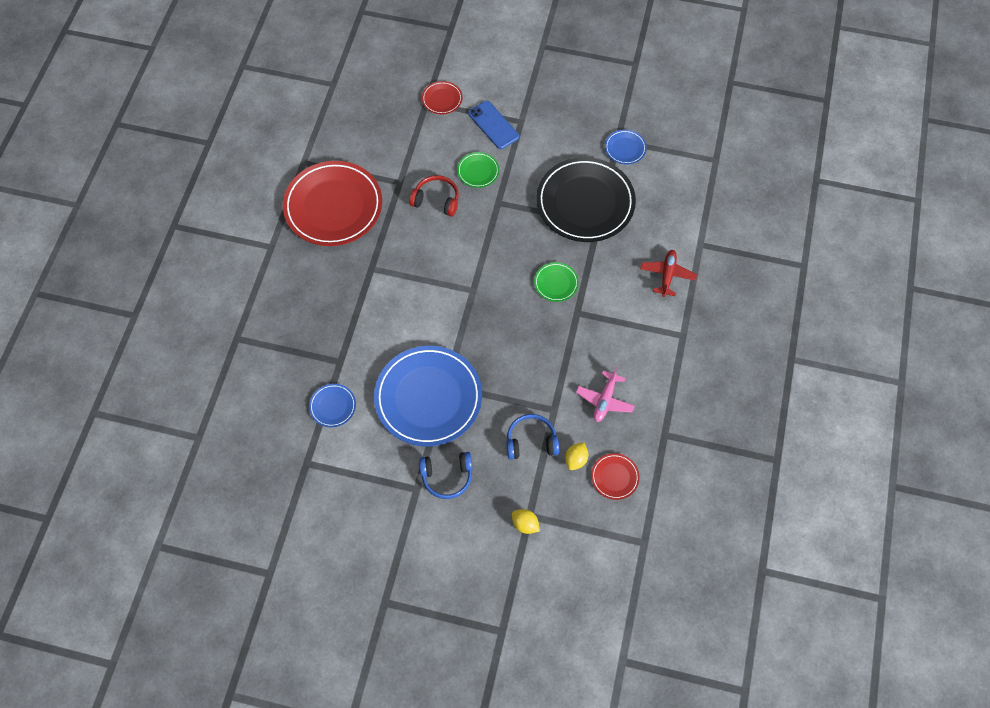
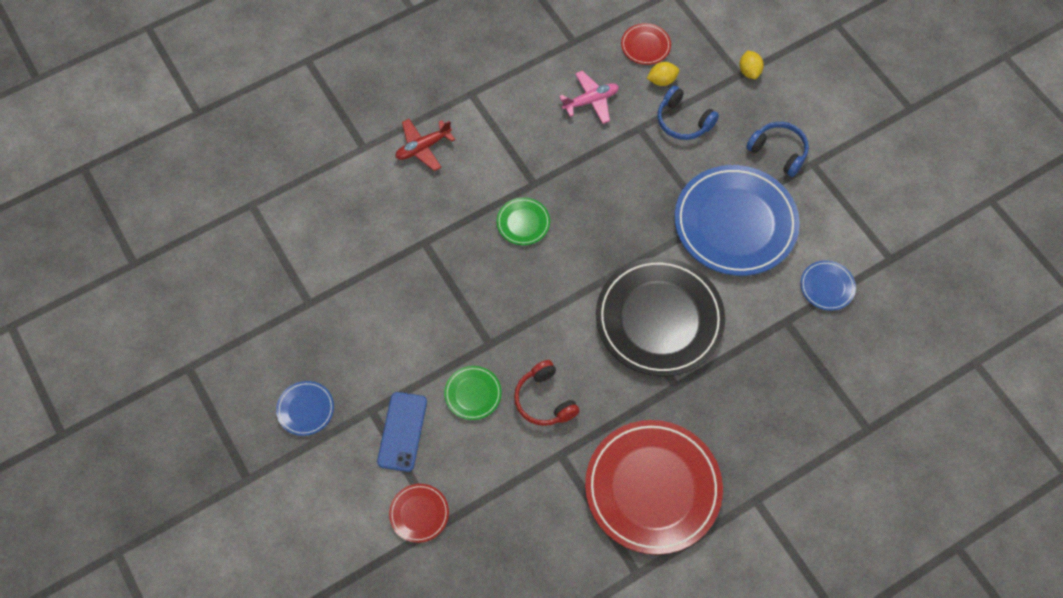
camera: 135 degrees left, 0 degrees up
(585, 203) = (412, 270): black plate -> black plate (659, 319)
(625, 148) = (312, 289): blue plate -> blue plate (305, 409)

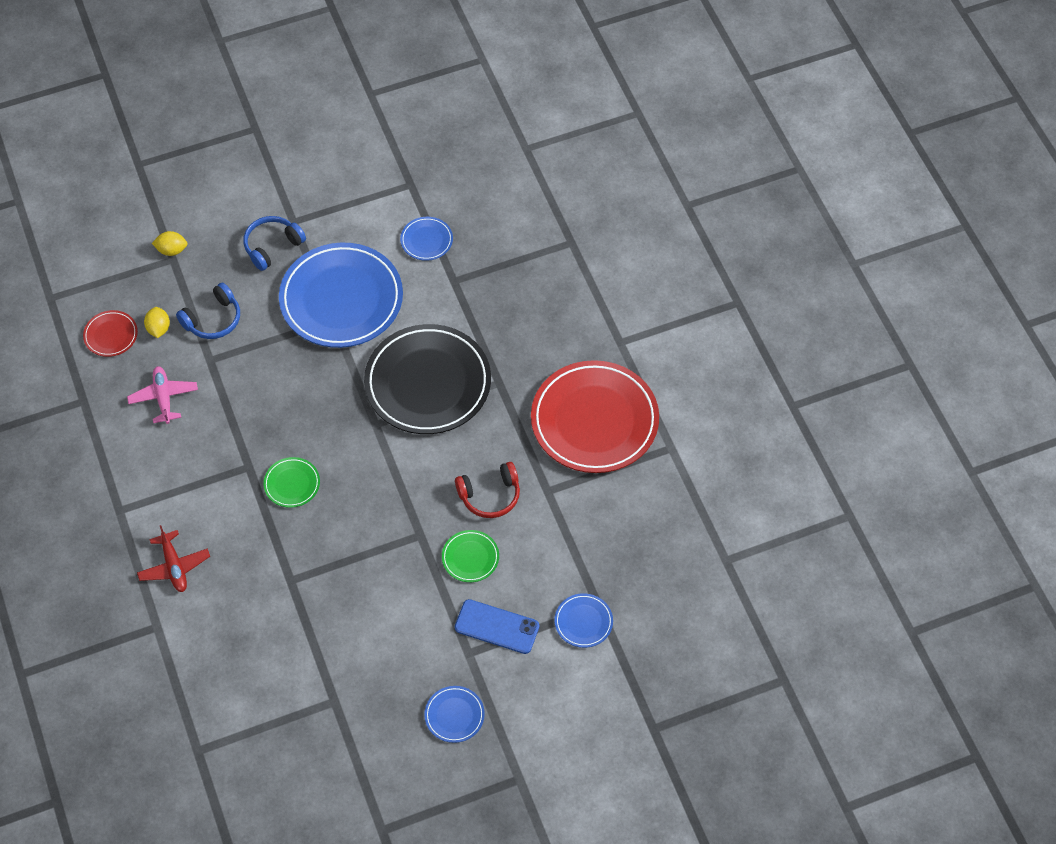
camera: 80 degrees left, 5 degrees down
(419, 514) = (583, 622): red plate -> blue plate

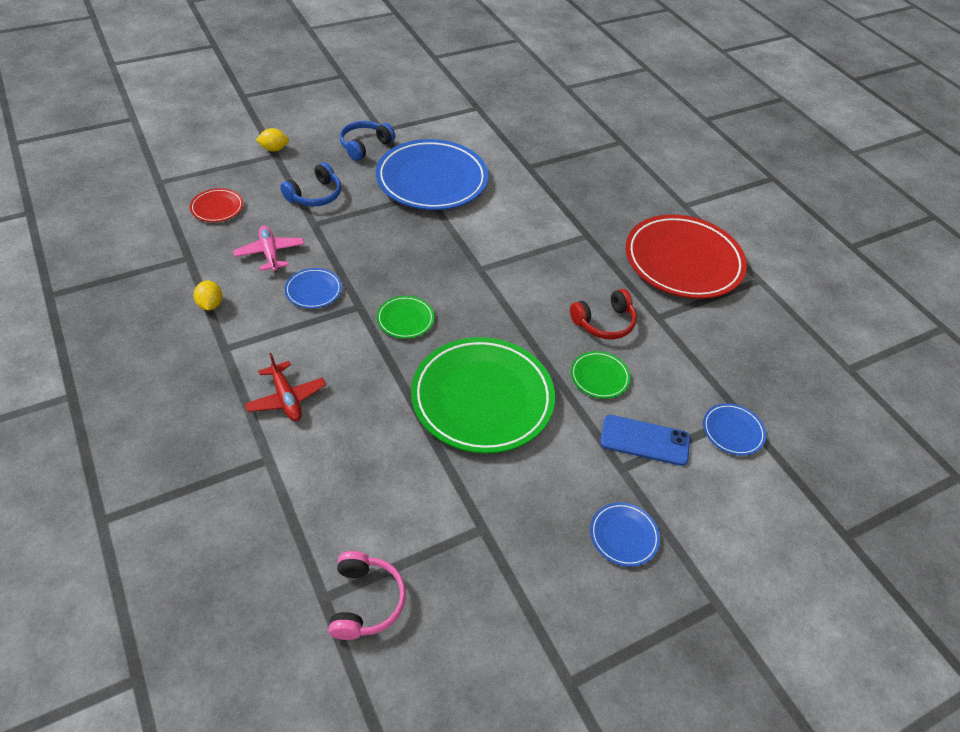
camera: 10 degrees left, 10 degrees down
(158, 329) = (263, 202): yellow lemon -> yellow lemon (210, 304)
(230, 756) = (366, 601): none -> pink headphones
(354, 575) = (482, 398): none -> green plate
(426, 240) = (499, 141): blue plate -> blue plate (313, 290)
(428, 383) = (522, 237): black plate -> none

